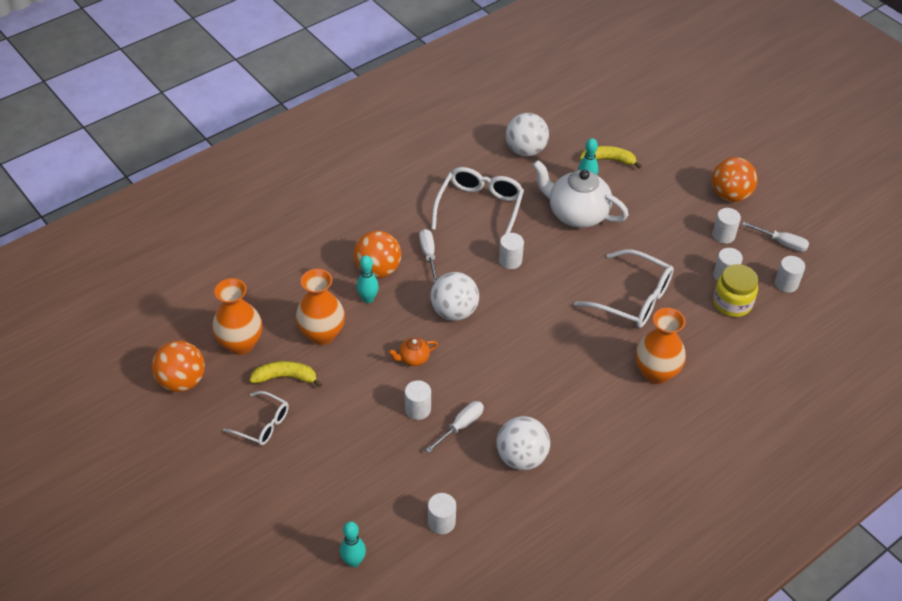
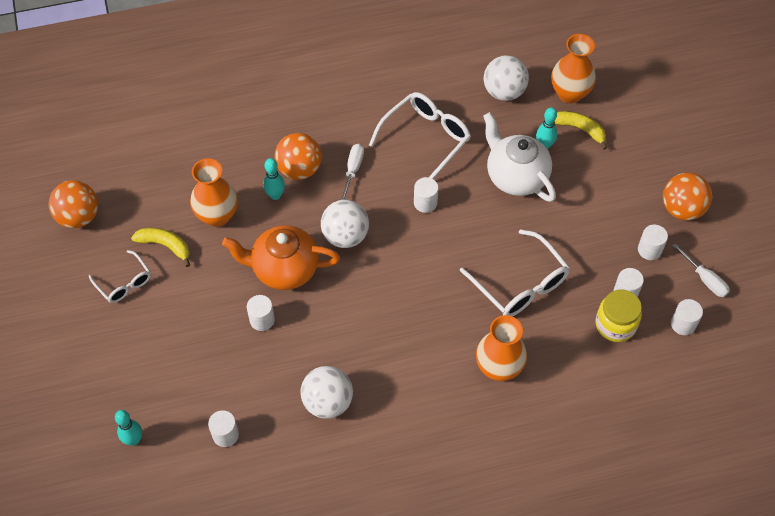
camera: 25 degrees right, 10 degrees up
(240, 344) = (144, 199): orange vase -> orange vase (569, 93)
(413, 358) = (284, 269): orange teapot -> orange teapot, size x2.25
(461, 426) = (291, 350): white screwdriver -> none

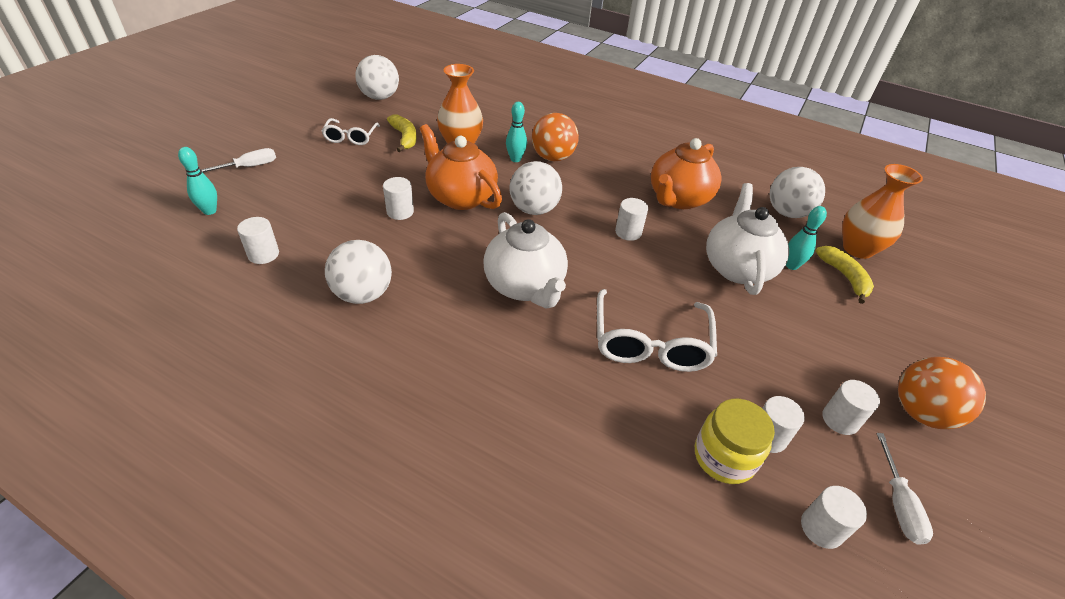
camera: 40 degrees right, 15 degrees down
(79, 217) = (380, 97): orange ball -> white ball
(353, 170) = (593, 181): white screwdriver -> white screwdriver (249, 167)
(412, 307) = (525, 286): none -> white teapot
(426, 139) = (678, 199): white glasses -> orange teapot
(498, 368) = (544, 391): orange vase -> none

